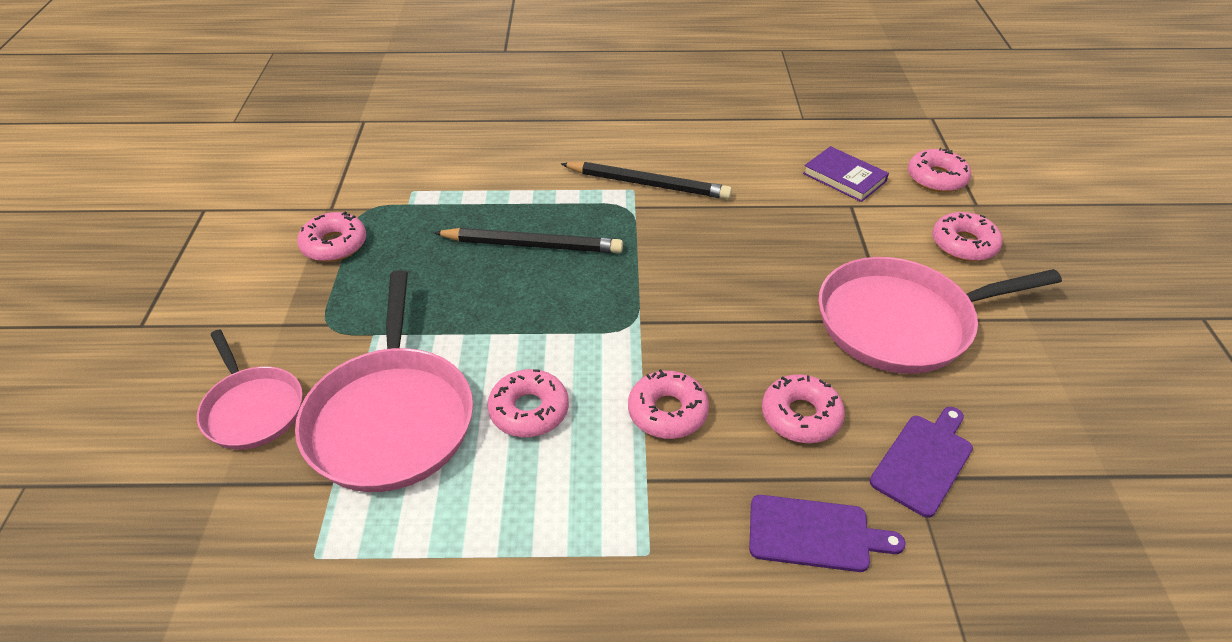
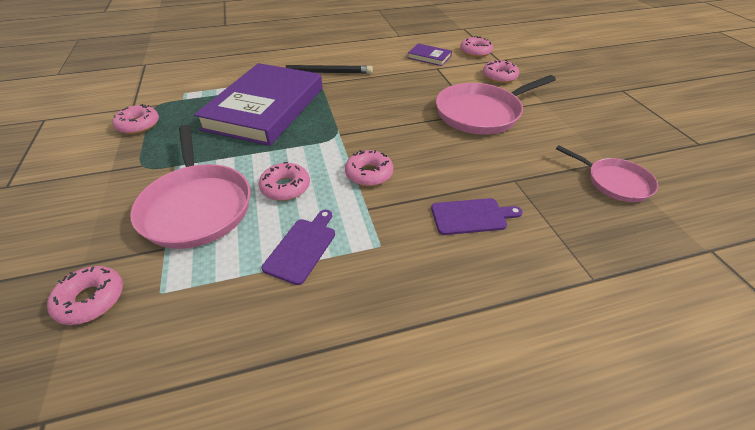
camera: 15 degrees left, 0 degrees up
(252, 409) = (98, 218): pink pan -> pink pan (615, 182)
(532, 245) = (265, 108): black pencil -> purple book
(801, 416) = (444, 163): pink donut -> pink donut (91, 300)
(923, 461) = (516, 172): purple cutting board -> purple cutting board (302, 248)

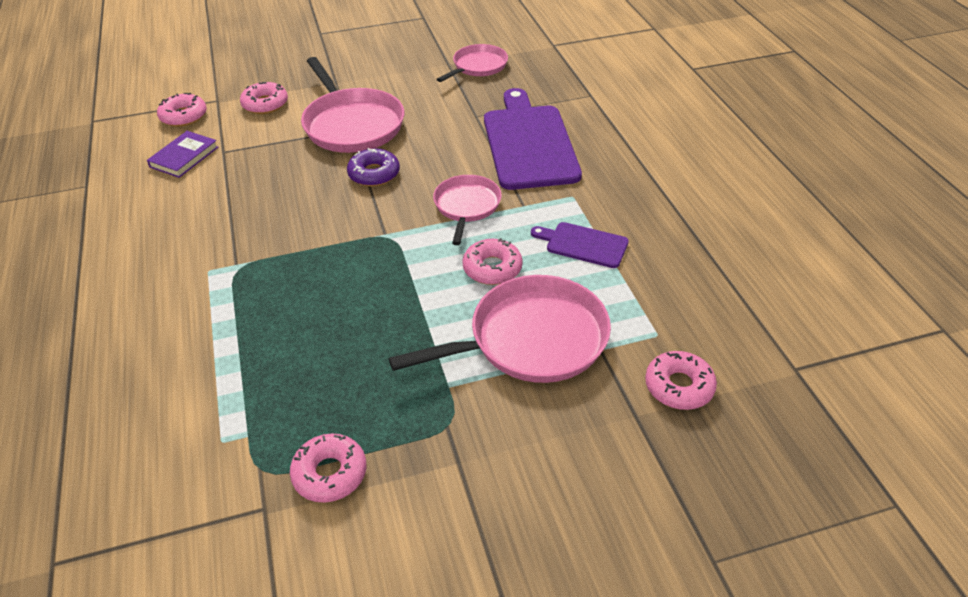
camera: 90 degrees left, 0 degrees up
(265, 108) = (303, 316): purple book -> none
(325, 72) = (199, 262): black pencil -> none
(369, 174) = (466, 206): pink donut -> pink pan
(414, 126) = (374, 174): none -> purple donut
(471, 216) = (529, 143): purple cutting board -> purple cutting board, size x2.00

